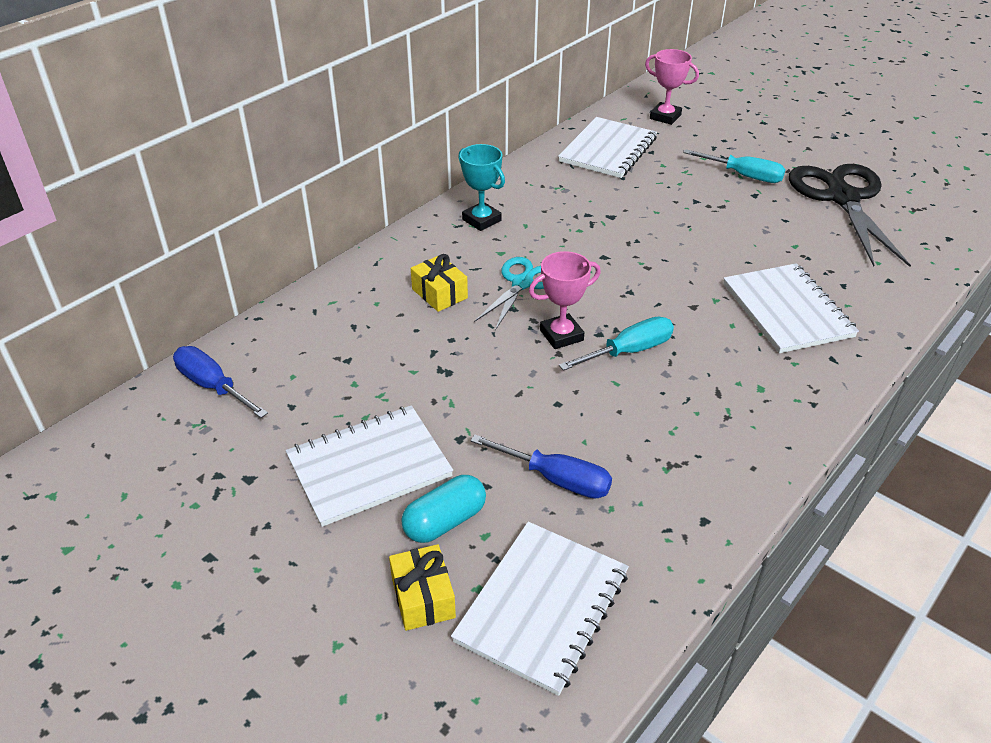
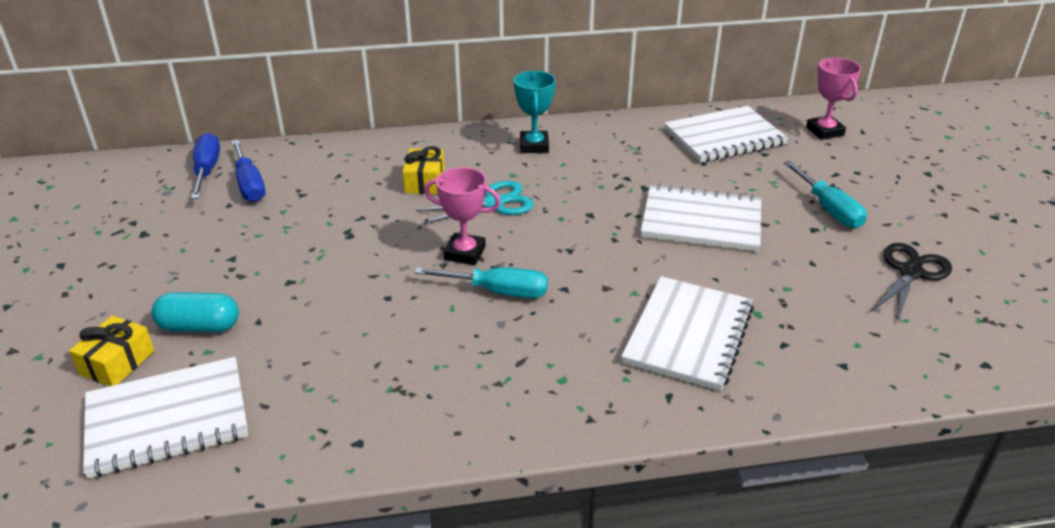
camera: 40 degrees right, 5 degrees down
(369, 467) = (211, 266): white notebook -> white notebook (701, 221)
(555, 479) = (305, 345): blue screwdriver -> blue screwdriver (249, 184)
(842, 198) = (910, 272): black scissors -> black scissors, size x0.58

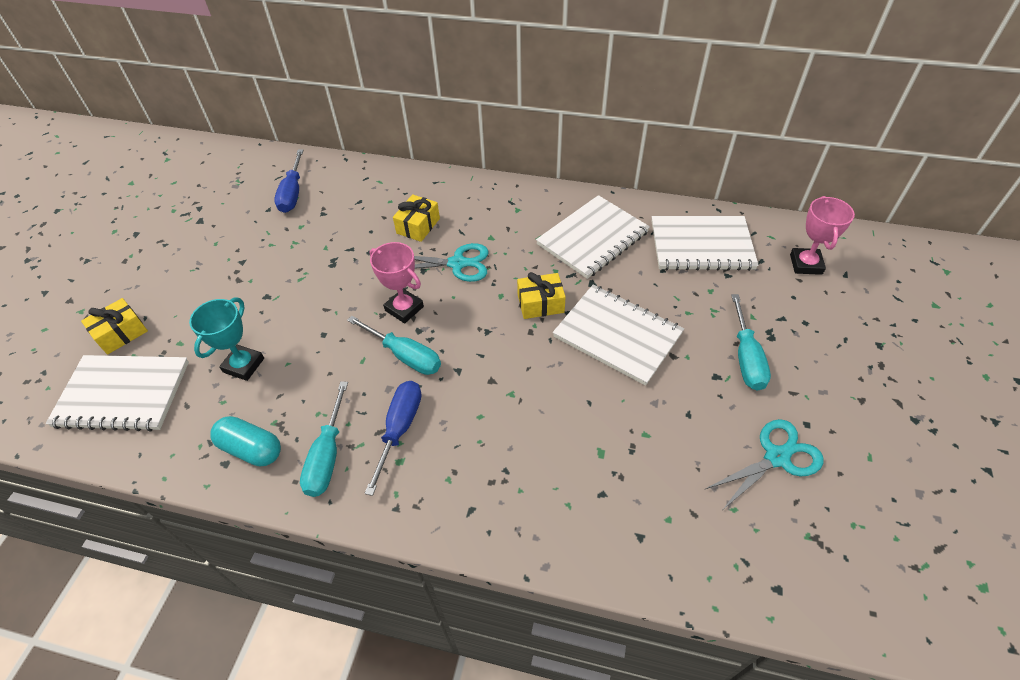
camera: 25 degrees right, 15 degrees up
(199, 327) = (186, 319): turquoise capsule -> turquoise capsule (251, 449)
(207, 170) = (272, 171): blue screwdriver -> blue screwdriver (399, 429)
(477, 398) = (327, 455): none -> turquoise screwdriver
(534, 146) = (527, 211): turquoise trophy -> turquoise trophy (243, 365)
(607, 215) = (540, 303): none -> yellow gift
(688, 334) = (527, 453): white notebook -> white notebook (592, 238)
(910, 272) = (776, 457): black scissors -> turquoise scissors

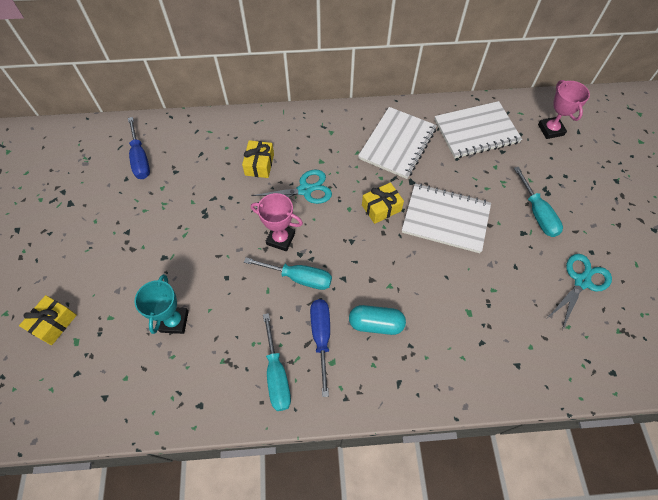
camera: 20 degrees left, 10 degrees up
(123, 394) = (84, 375): white notebook -> none
(251, 449) = (215, 388): turquoise capsule -> turquoise capsule (376, 324)

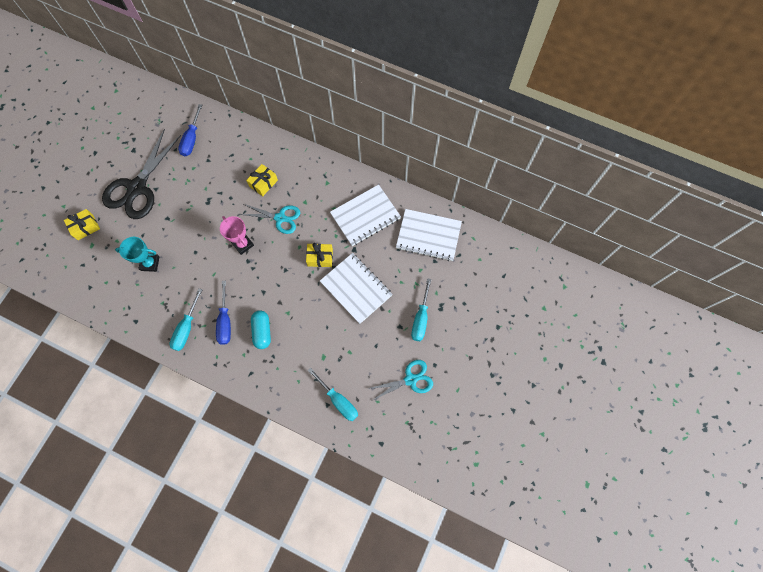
camera: 30 degrees right, 10 degrees up
(101, 242) = (137, 188): none -> black scissors
(174, 321) = (150, 263): turquoise trophy -> turquoise trophy turned 60 degrees clockwise
(298, 277) = (237, 276): turquoise screwdriver -> turquoise screwdriver (338, 400)
(321, 338) = (225, 321): blue screwdriver -> blue screwdriver turned 150 degrees clockwise
(376, 324) = (262, 331): turquoise capsule -> turquoise capsule turned 45 degrees clockwise
(550, 130) = (484, 263): pink trophy -> none

